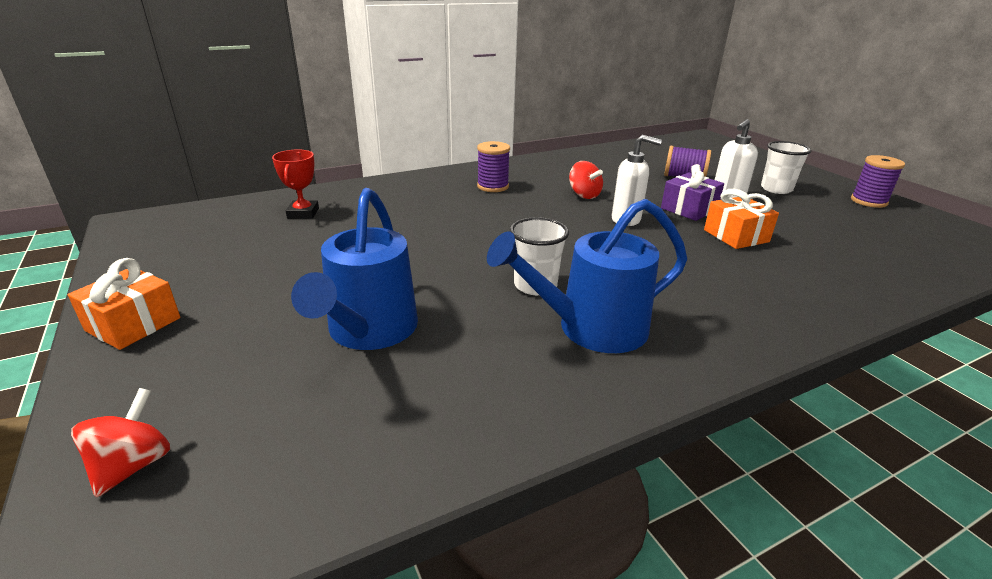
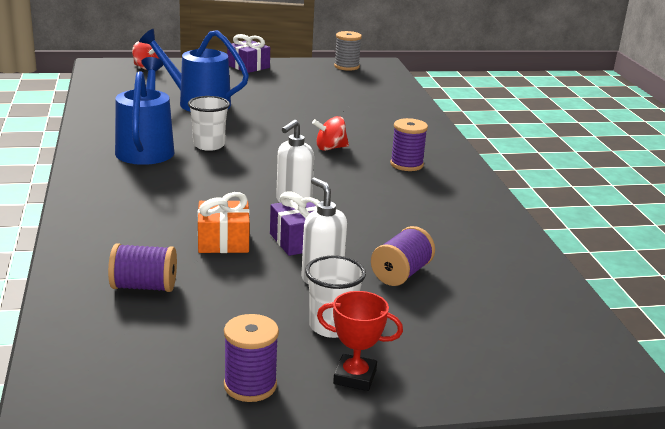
camera: 105 degrees right, 5 degrees down
(133, 324) = (248, 66): orange gift -> purple gift
(144, 241) = (346, 66): none -> grey spool
(303, 213) = (373, 99): red trophy -> red trophy (355, 377)
(584, 195) = (366, 199): red spinning top -> red spinning top (330, 148)
(850, 252) = (144, 287): none -> purple spool

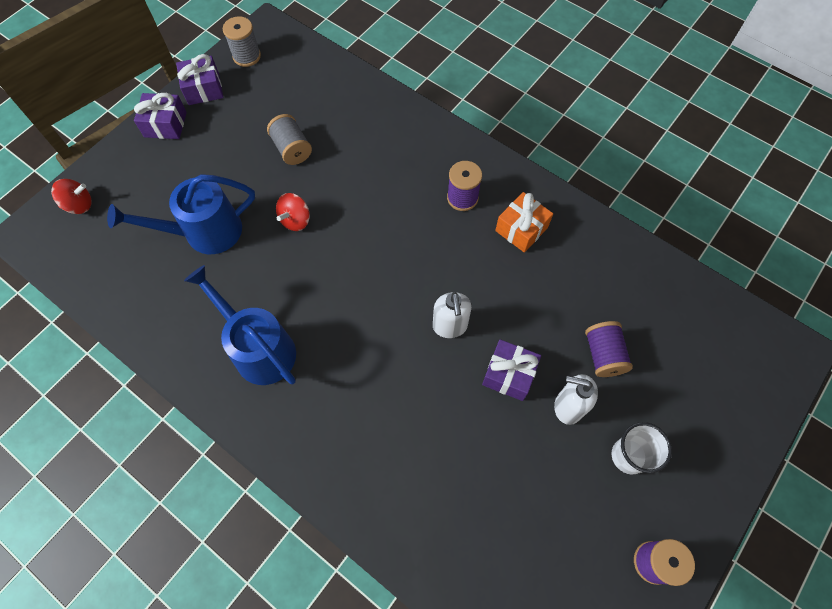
camera: 40 degrees left, 40 degrees up
(144, 287) = (484, 530): purple spool -> none
(209, 145) = (298, 297): white cup -> none
(223, 241) = (466, 424): orange gift -> orange gift (521, 229)
(296, 66) = (204, 89): none -> purple gift
(313, 102) = (292, 149): none -> grey spool
(330, 148) = (388, 219): red spinning top -> red spinning top (295, 220)
(355, 377) = (690, 494): red trophy -> none

